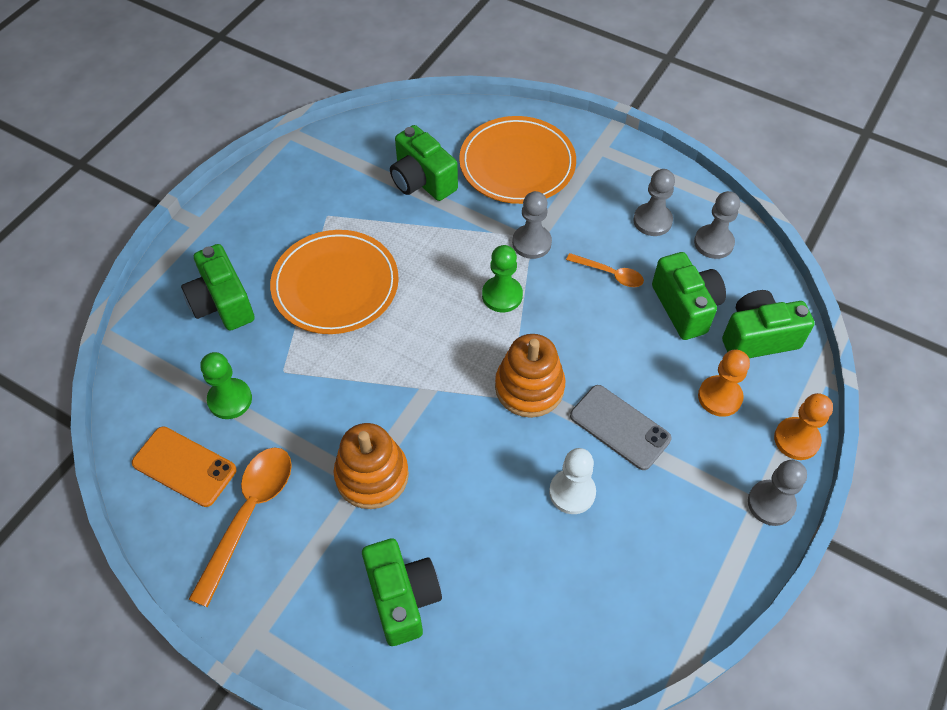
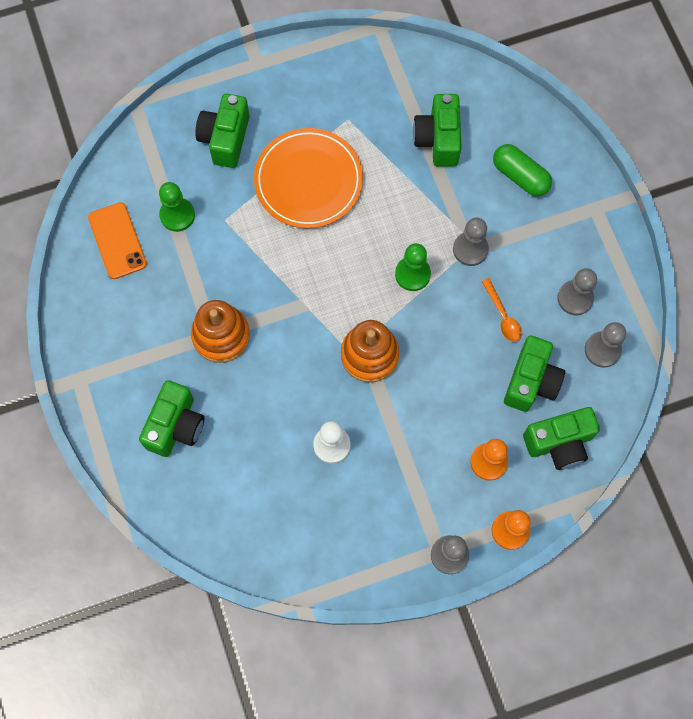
camera: 40 degrees right, 15 degrees up
(249, 515) = (130, 303): orange spoon -> none
(517, 164) = (520, 176): orange plate -> green capsule
(619, 427) = (402, 428): grey phone -> none
(758, 337) = (559, 443): green camera -> green camera turned 135 degrees clockwise

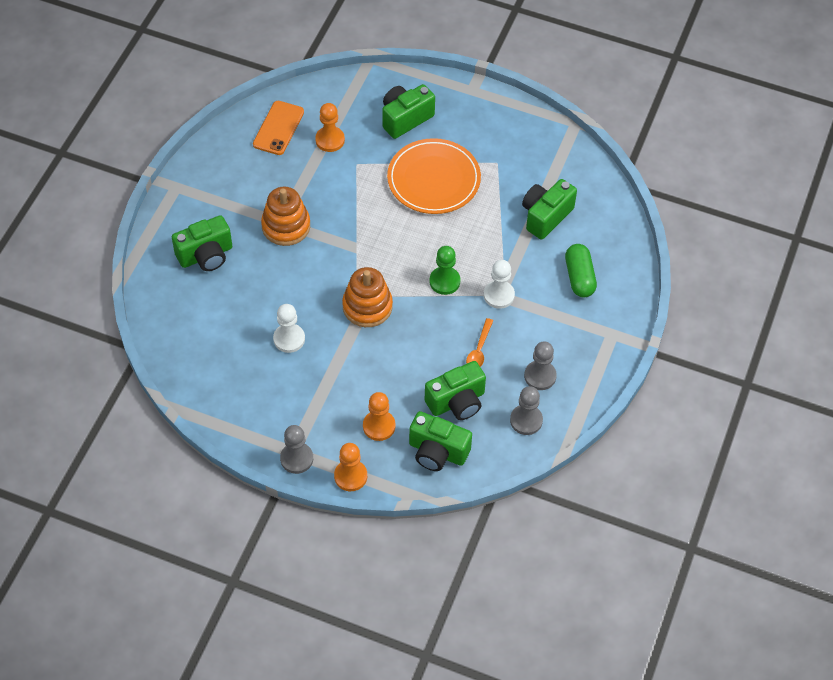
camera: 40 degrees right, 15 degrees down
(177, 215) = (330, 140): green pawn -> orange pawn
(470, 249) = (499, 295): grey pawn -> white pawn

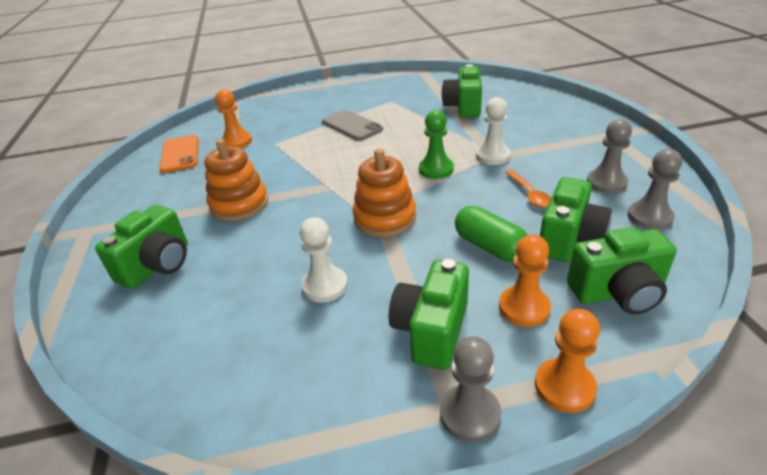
camera: 30 degrees left, 20 degrees down
(405, 118) = (292, 110): green camera -> green camera (431, 331)
(433, 179) = (352, 126): orange plate -> grey phone
(579, 277) = (536, 121): green capsule -> green capsule (490, 247)

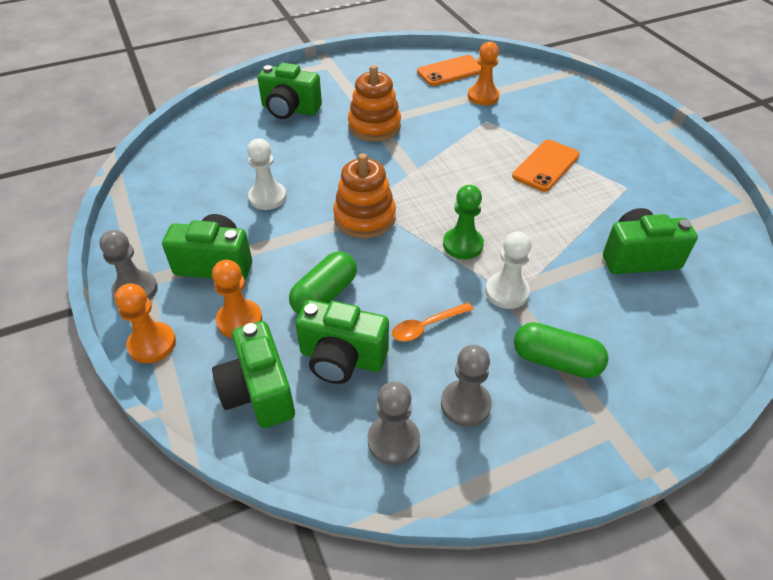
camera: 75 degrees right, 10 degrees up
(352, 126) = (546, 166): grey phone -> orange phone
(560, 145) = (556, 361): none -> green capsule

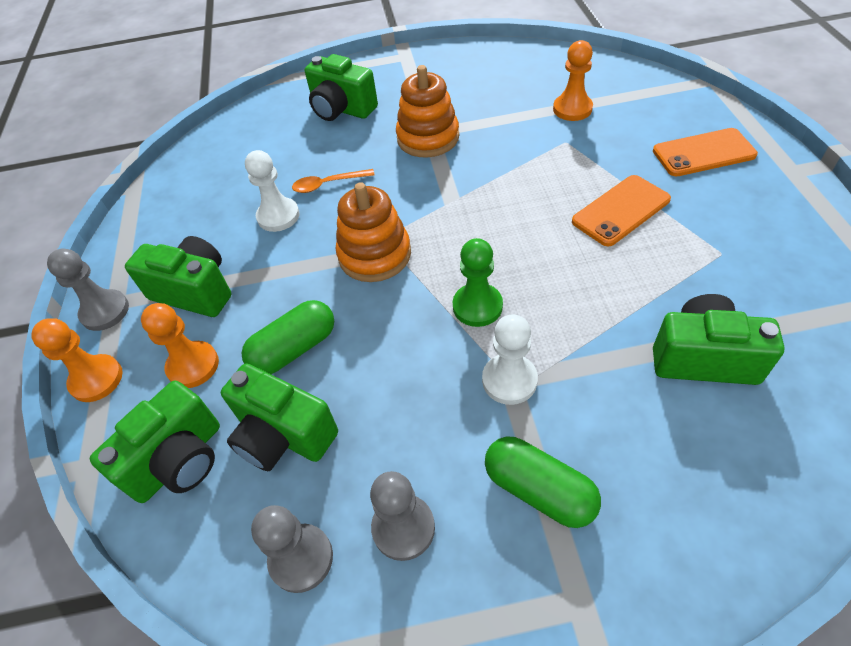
camera: 20 degrees right, 5 degrees up
(258, 392) = (179, 460): green camera -> green camera turned 135 degrees counterclockwise
(426, 326) = (395, 410): orange spoon -> orange spoon (328, 184)
(450, 71) = (544, 73): orange phone -> orange phone (703, 153)

